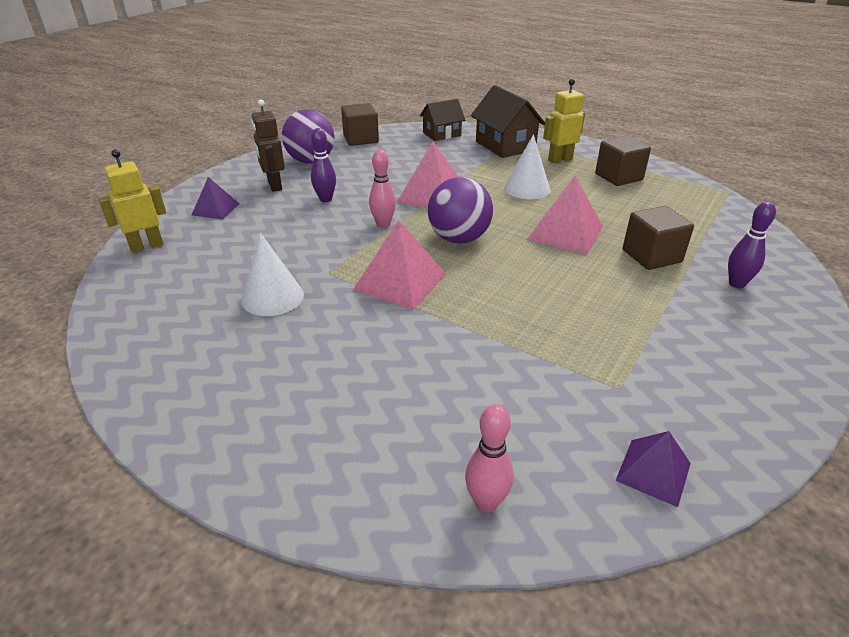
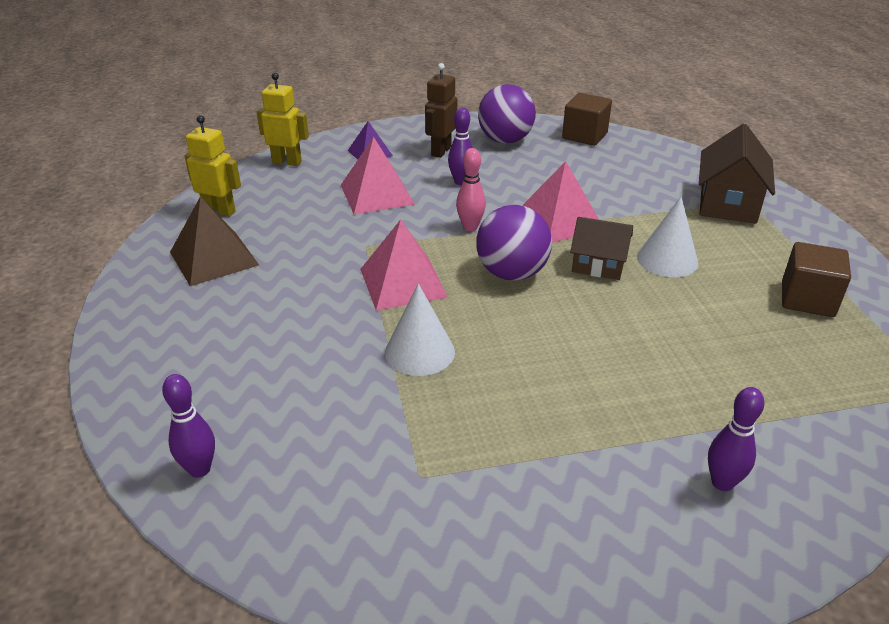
camera: 45 degrees right, 0 degrees up
(208, 350) = (213, 258): none -> brown pyramid
(272, 297) = (302, 243): white cone -> white cone (420, 352)
(442, 134) = (677, 162): brown house -> brown house (598, 265)
(486, 502) = (200, 469): pink bowling pin -> purple bowling pin
(560, 159) = (767, 246): yellow robot -> yellow robot (219, 211)
(565, 232) = (625, 323): pink pyramid -> pink pyramid (377, 194)
(651, 256) = (676, 397): brown cube -> none
(653, 472) = (330, 548): purple pyramid -> none

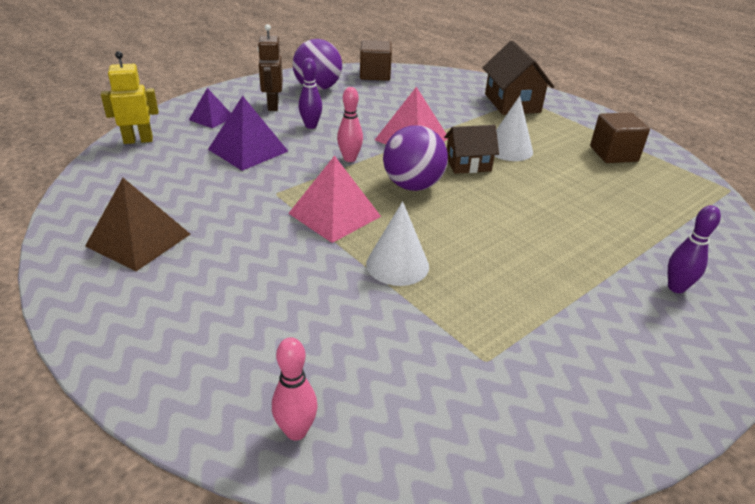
camera: 30 degrees left, 0 degrees up
(200, 469) = (296, 431): purple bowling pin -> pink bowling pin
(219, 211) = (106, 197): yellow robot -> none
(377, 194) = (248, 150): pink pyramid -> purple pyramid

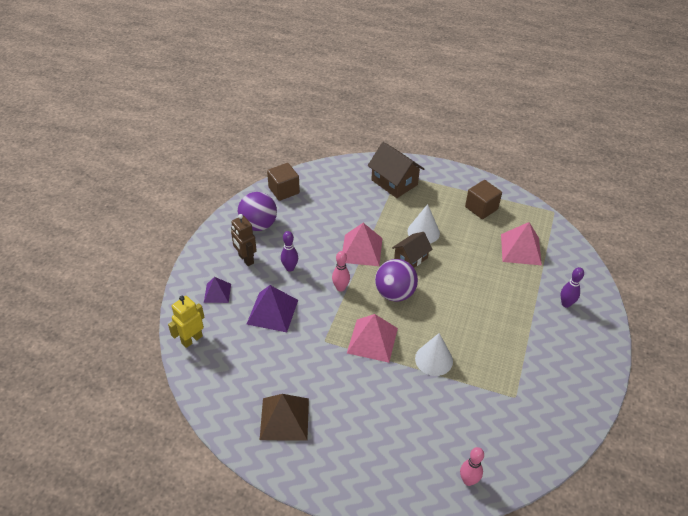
camera: 30 degrees left, 10 degrees up
(643, 207) = (520, 249): none -> pink pyramid

